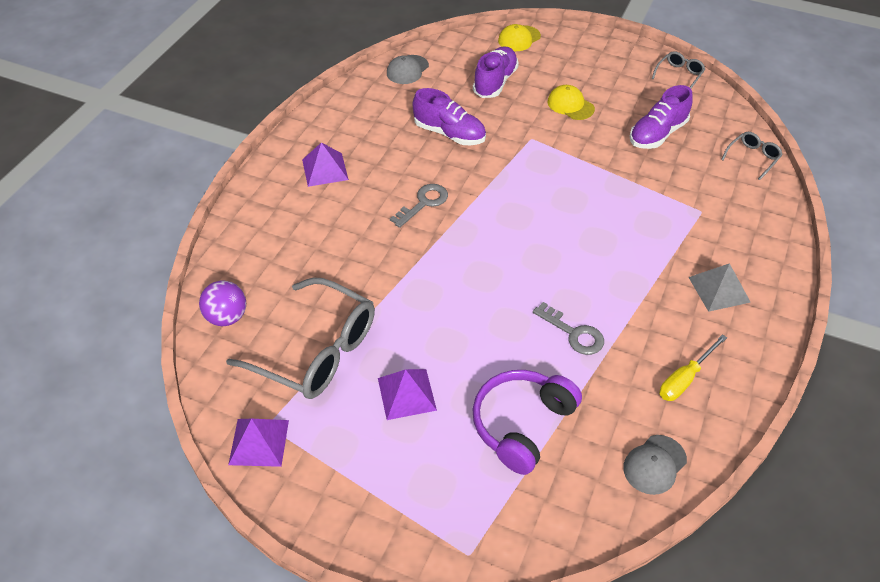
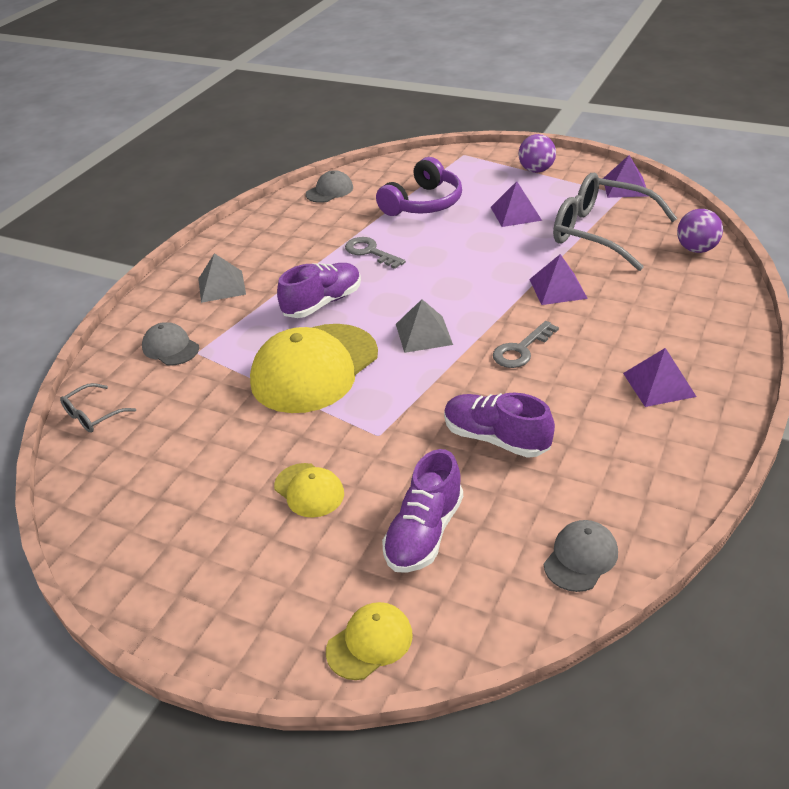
camera: 175 degrees left, 10 degrees down
(366, 495) = (536, 170): none -> purple ball
(380, 269) = (558, 288): none -> purple pyramid
(506, 222) = (423, 334): none -> grey pyramid
(593, 192) = (314, 368): none -> yellow cap
(657, 134) = (199, 446): purple shoe -> purple shoe (322, 303)
(679, 75) = (108, 554): grey glasses -> none
(685, 379) = (286, 230): yellow screwdriver -> none
(728, 216) = (170, 348): none -> grey cap

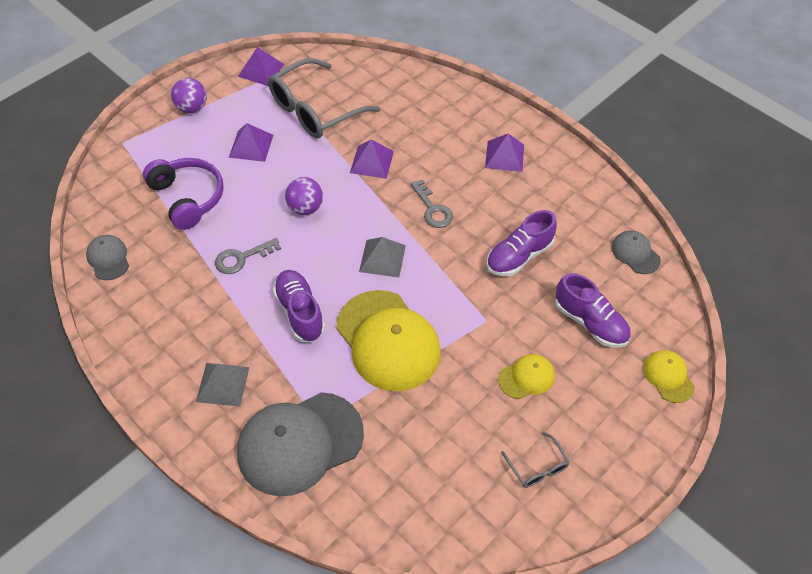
camera: 75 degrees left, 15 degrees up
(93, 415) = (369, 521): grey glasses -> grey glasses (537, 467)
(170, 348) = (300, 443): grey cap -> grey cap, size x2.11
(696, 249) = (371, 72): purple ball -> purple ball (305, 208)

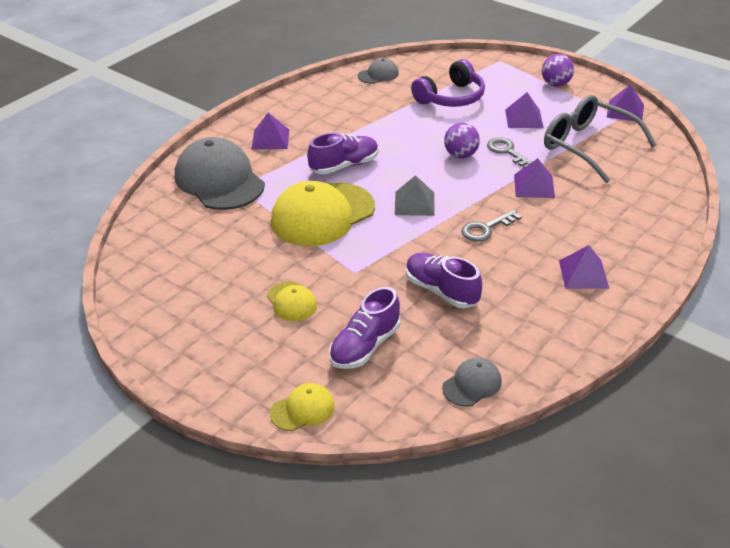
camera: 85 degrees right, 15 degrees down
(223, 384) = (270, 139): grey pyramid -> purple pyramid
(242, 258) = (394, 131): grey key -> grey key (507, 152)
(537, 467) = (195, 312): grey glasses -> none

